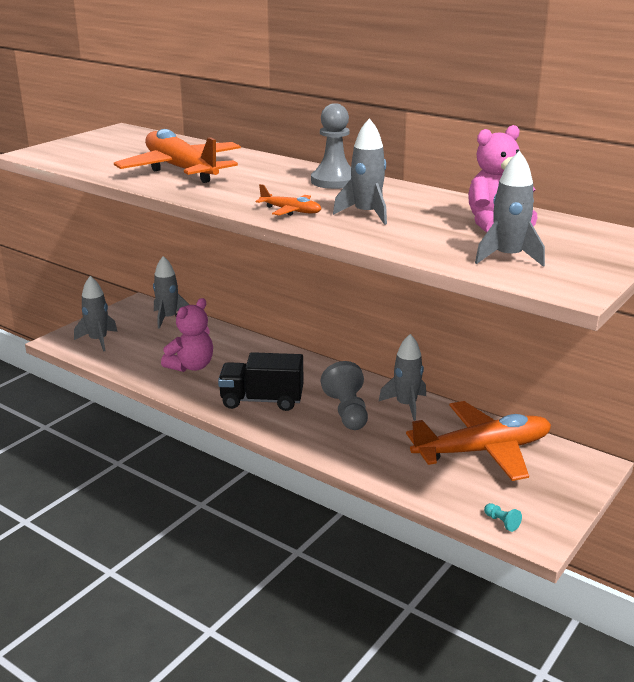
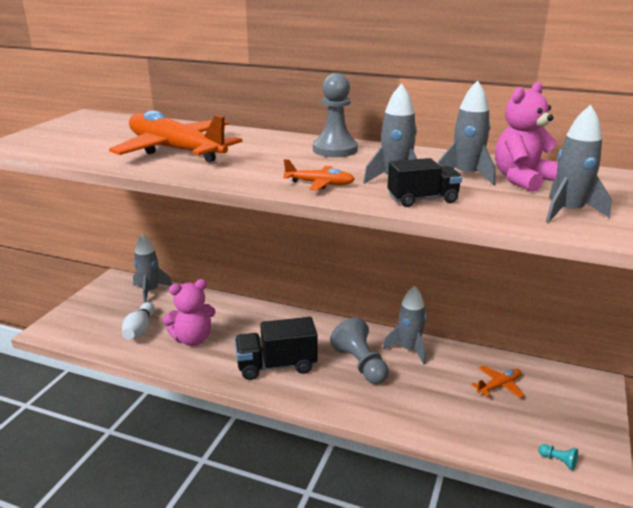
camera: 15 degrees left, 0 degrees up
(98, 340) = (88, 324): grey rocket -> grey rocket (466, 176)
(144, 351) = (140, 330): none -> white bowling pin
(191, 366) = (193, 339): pink teddy bear -> pink teddy bear turned 45 degrees clockwise
(375, 233) = (422, 199): none -> black truck
(482, 451) = (499, 386): orange plane -> orange plane, size x0.43

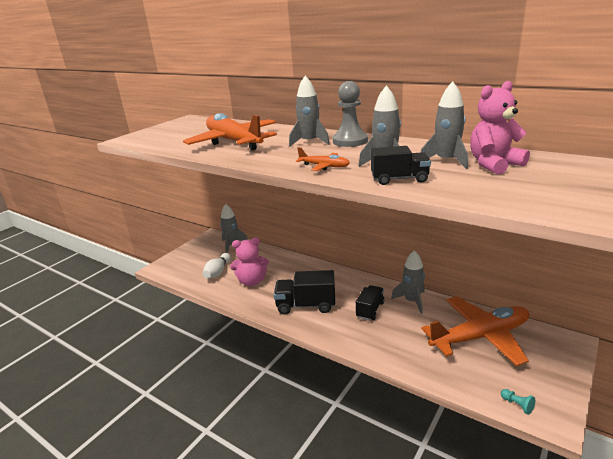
camera: 15 degrees right, 0 degrees up
(360, 365) = (370, 310): grey pawn -> black truck
(499, 386) = (480, 336): orange plane -> orange plane, size x2.34
(568, 212) = (523, 192): grey rocket -> grey rocket (309, 142)

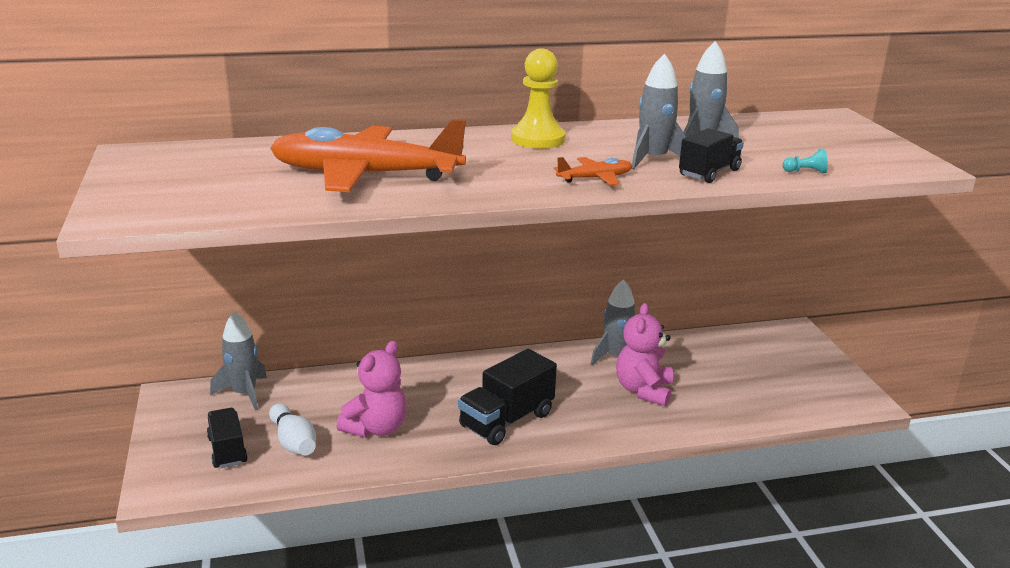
camera: 50 degrees left, 0 degrees up
(309, 142) = (487, 151): grey rocket -> none
(350, 141) = (537, 139): grey pawn -> yellow pawn
(370, 310) = (588, 387): black truck -> black truck (227, 450)
(480, 336) = (726, 361): orange plane -> none
(494, 165) = (750, 136): pink teddy bear -> pink teddy bear (643, 390)
(517, 405) = (832, 405): turquoise pawn -> turquoise pawn (805, 172)

